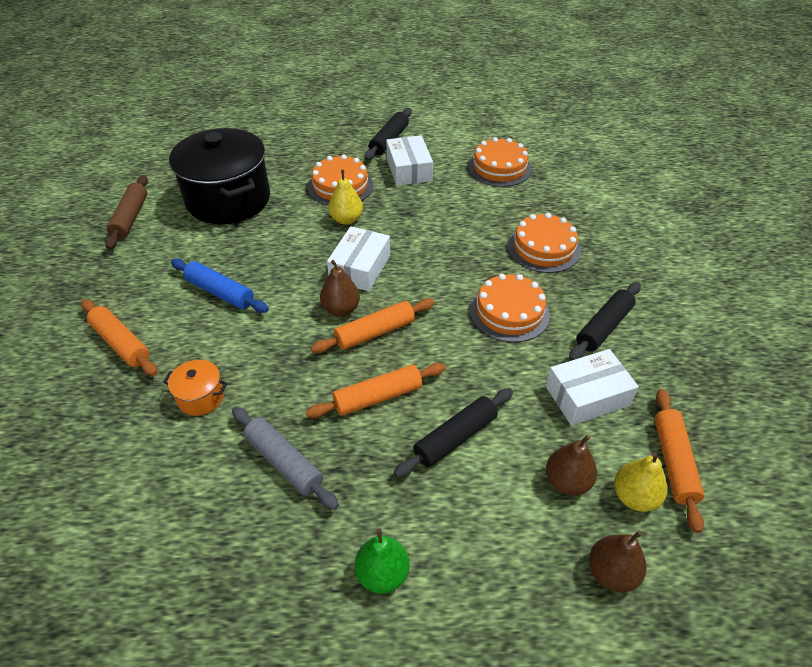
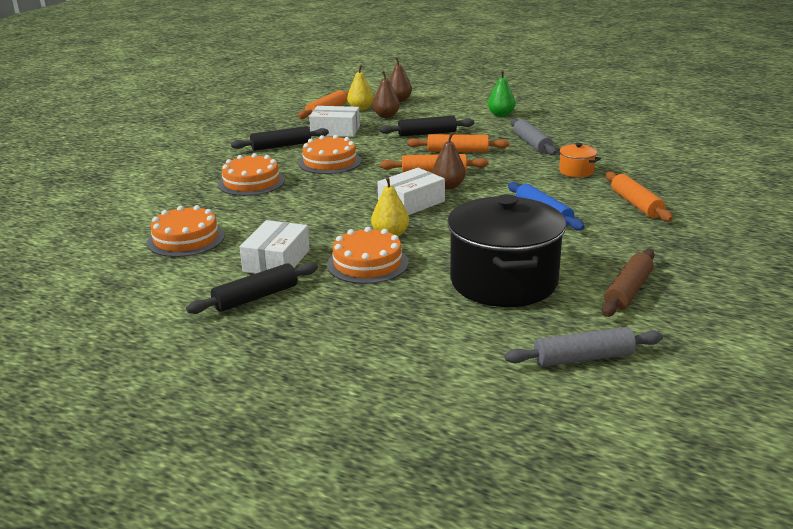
camera: 150 degrees left, 20 degrees down
(158, 159) = (583, 358): none -> grey rolling pin

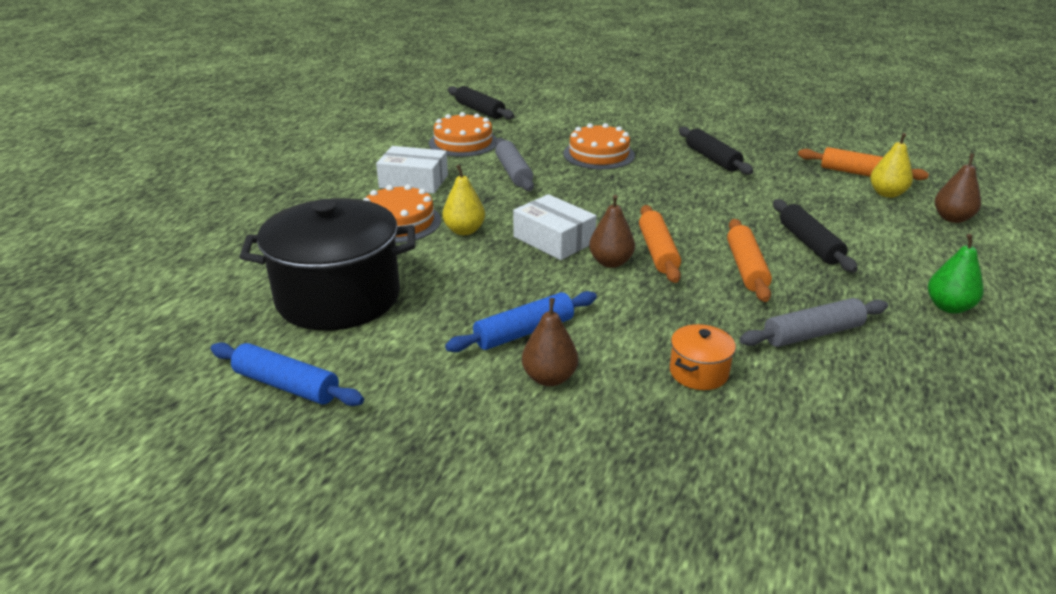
camera: 85 degrees right, 5 degrees up
(256, 297) = (345, 179): black rolling pin -> black rolling pin (479, 110)
(329, 162) = (671, 187): orange cake -> none
(335, 130) = (784, 183): white box -> none
(386, 116) = (868, 212): brown pear -> brown pear (549, 378)
(583, 358) = (160, 340): grey rolling pin -> grey rolling pin (513, 172)
(628, 291) = (287, 385): brown rolling pin -> blue rolling pin
(636, 204) = (567, 424): orange rolling pin -> none

